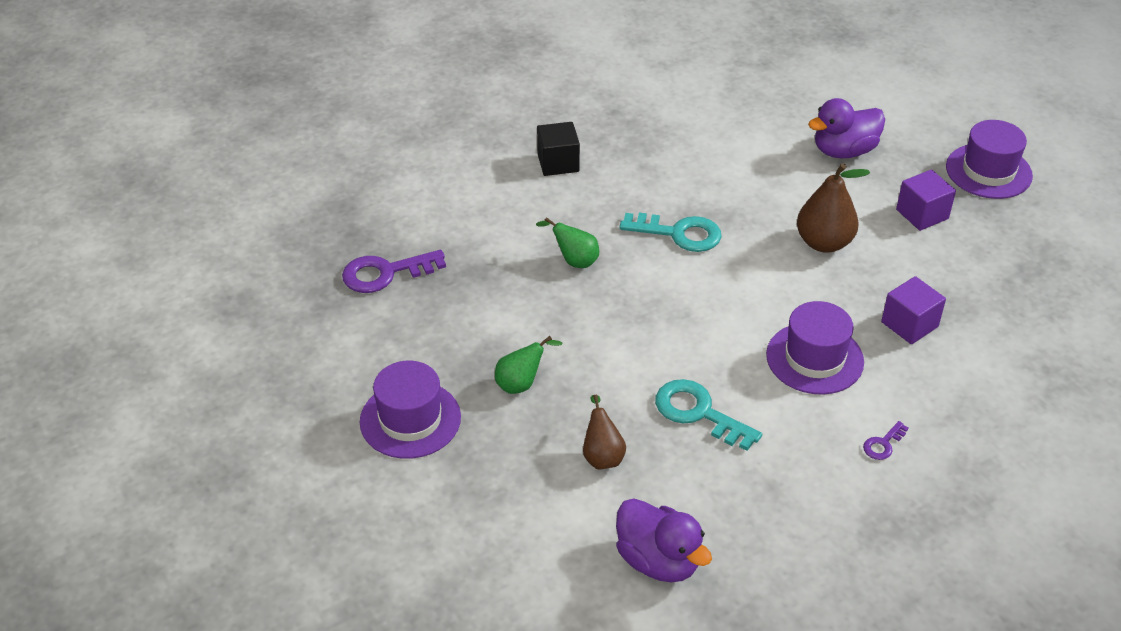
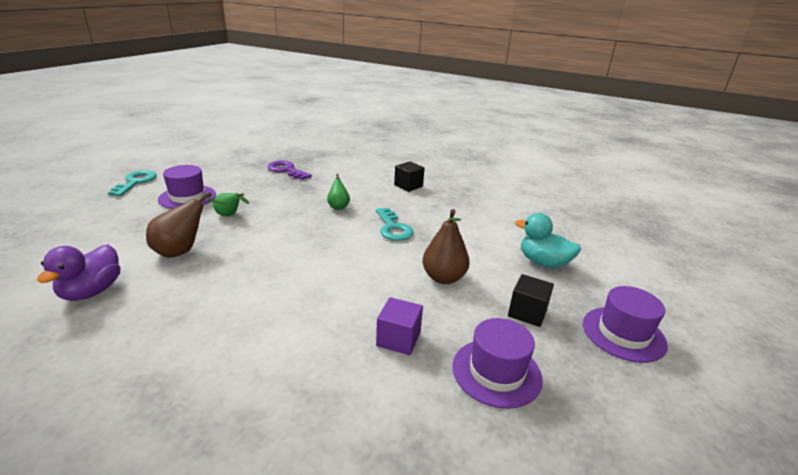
camera: 55 degrees right, 15 degrees down
(602, 455) = (183, 250): brown pear -> brown pear, size x1.61
(699, 413) = (238, 272): turquoise key -> turquoise key (136, 182)
(814, 358) = (323, 304): purple hat -> purple hat (496, 372)
(844, 151) = (543, 263): purple duck -> turquoise duck
(883, 444) = (250, 361): purple key -> none
(922, 214) = (527, 312): purple cube -> black cube

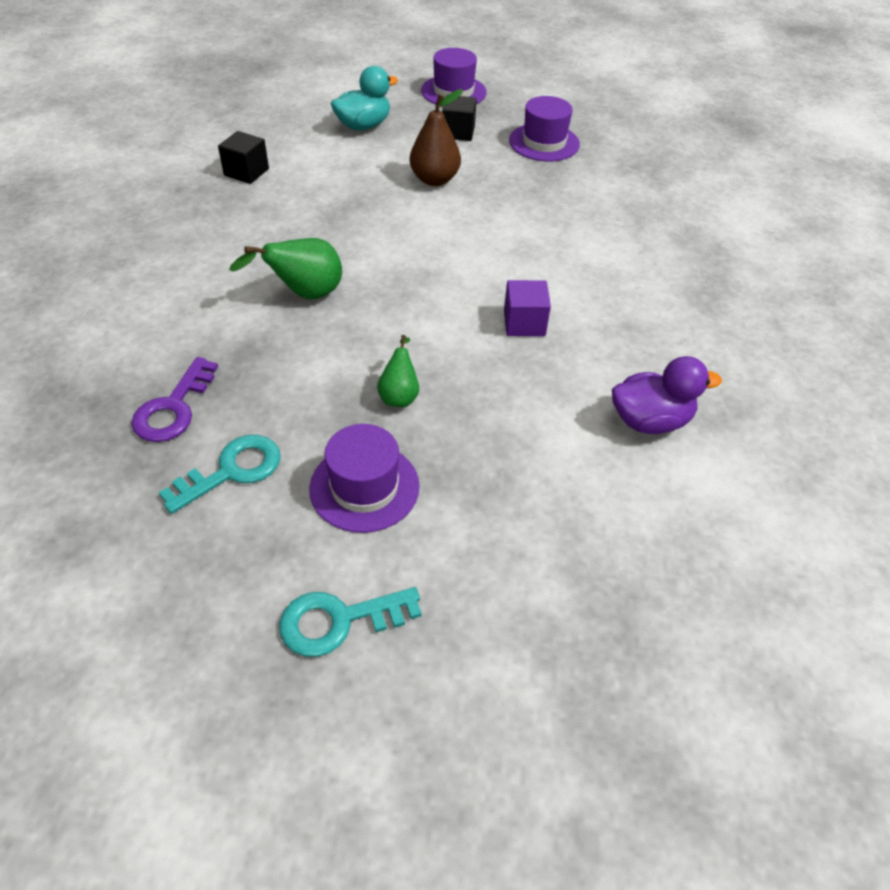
camera: 110 degrees left, 20 degrees up
(183, 250) = (520, 392): brown pear -> none
(338, 206) = (305, 294): green pear -> green pear, size x1.61
(393, 228) = (345, 231): turquoise key -> turquoise key (232, 471)
(398, 339) = (545, 190): purple cube -> purple cube (524, 323)
(408, 186) = (190, 244): black cube -> black cube (246, 172)
(543, 263) = (363, 126): turquoise duck -> turquoise duck turned 135 degrees counterclockwise

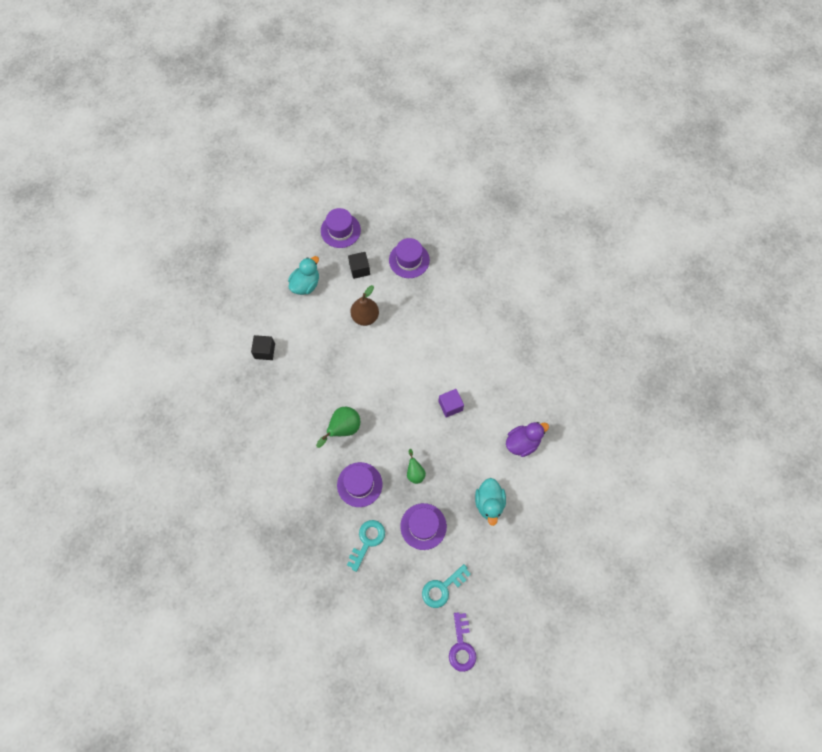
camera: 20 degrees left, 20 degrees up
(174, 408) = (324, 520): purple key -> purple key (461, 646)
(280, 378) = (359, 484): none -> purple hat
(531, 497) = (489, 503): none -> turquoise duck

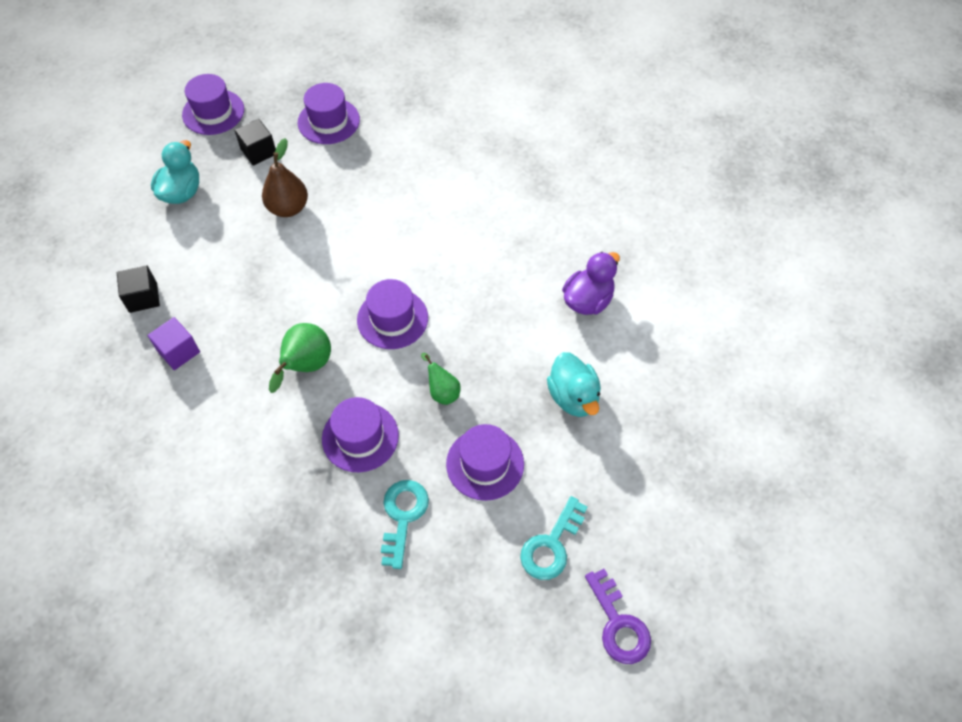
camera: 20 degrees left, 10 degrees down
(402, 415) = (392, 319): none -> purple hat
(450, 406) = (461, 285): purple cube -> purple cube (178, 351)

